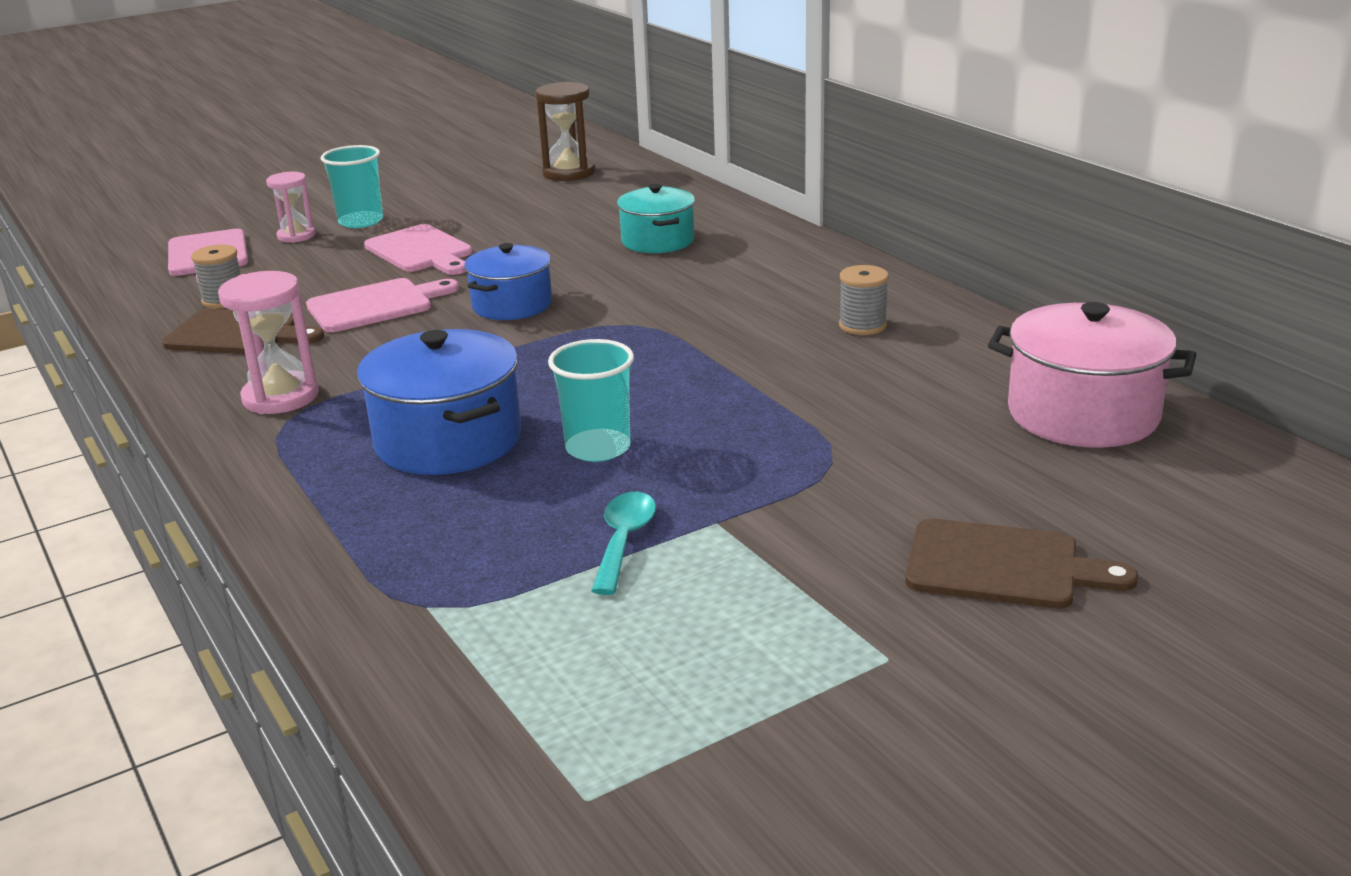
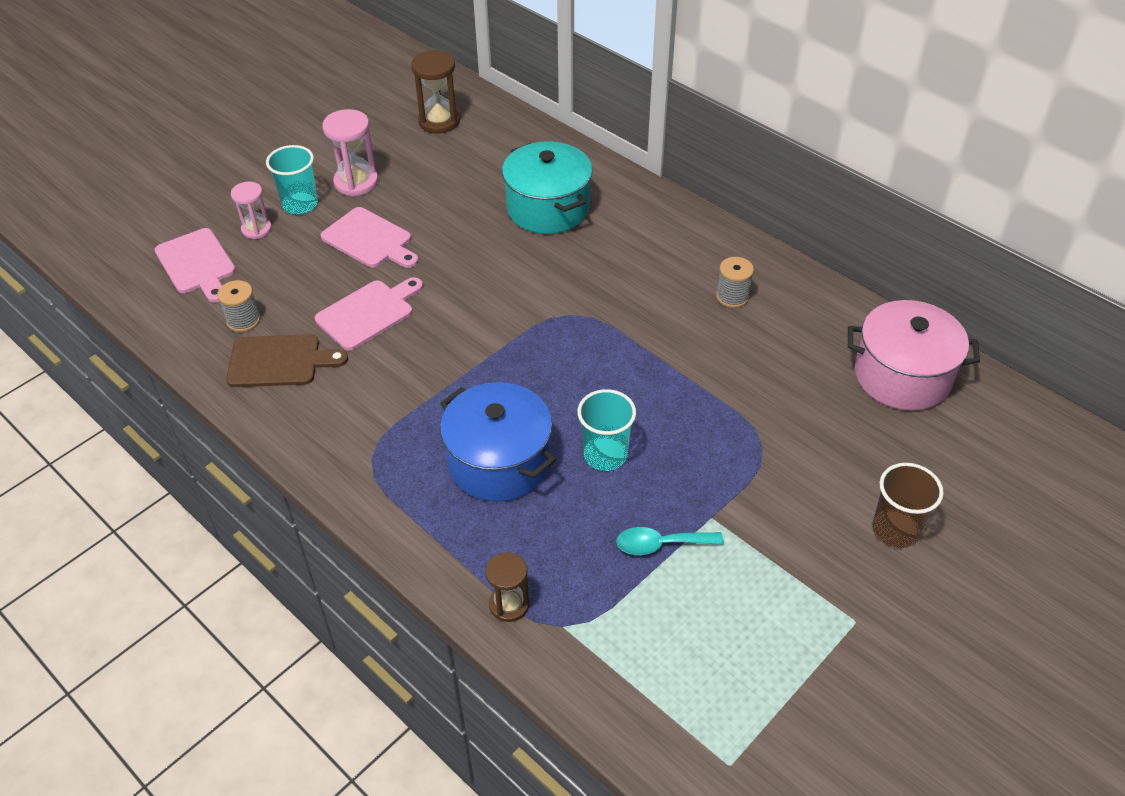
camera: 15 degrees left, 20 degrees up
(280, 397) = (353, 431): pink hourglass -> pink hourglass (356, 182)
(365, 575) = (509, 604): none -> brown hourglass
(512, 305) = (473, 301): blue pot -> none
(624, 541) = (660, 544): turquoise spoon -> turquoise spoon turned 90 degrees counterclockwise
(658, 241) = (548, 208): turquoise pot -> turquoise pot, size x1.50
(1002, 566) = (895, 530): brown cutting board -> brown cup

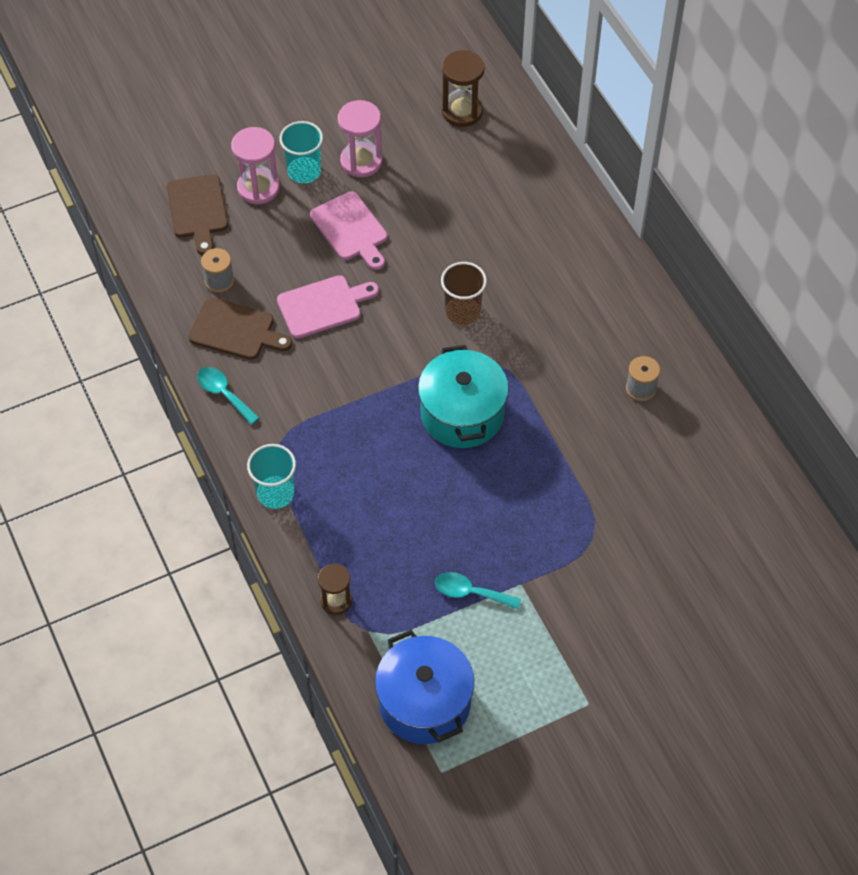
camera: 20 degrees right, 10 degrees up
(197, 264) = (198, 210): pink cutting board -> brown cutting board
(256, 229) = (258, 188): pink hourglass -> pink hourglass, size x1.53
(288, 426) = (224, 394): none -> turquoise spoon
(499, 462) = (376, 481): blue pot -> blue pot (424, 702)
(548, 208) = (520, 243): turquoise pot -> turquoise pot (462, 414)
(605, 455) = (462, 502): turquoise cup -> turquoise cup (275, 493)
(895, 530) = (661, 644): brown cup -> brown cup (462, 312)
(902, 376) = (746, 513): pink pot -> none

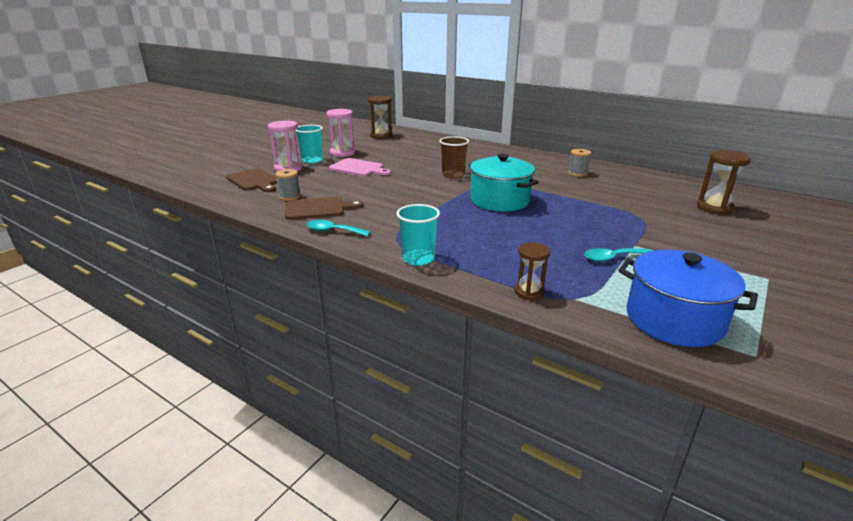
camera: 30 degrees left, 30 degrees down
(323, 306) = (368, 190): pink cutting board -> none
(715, 564) = (714, 208): none -> brown hourglass

